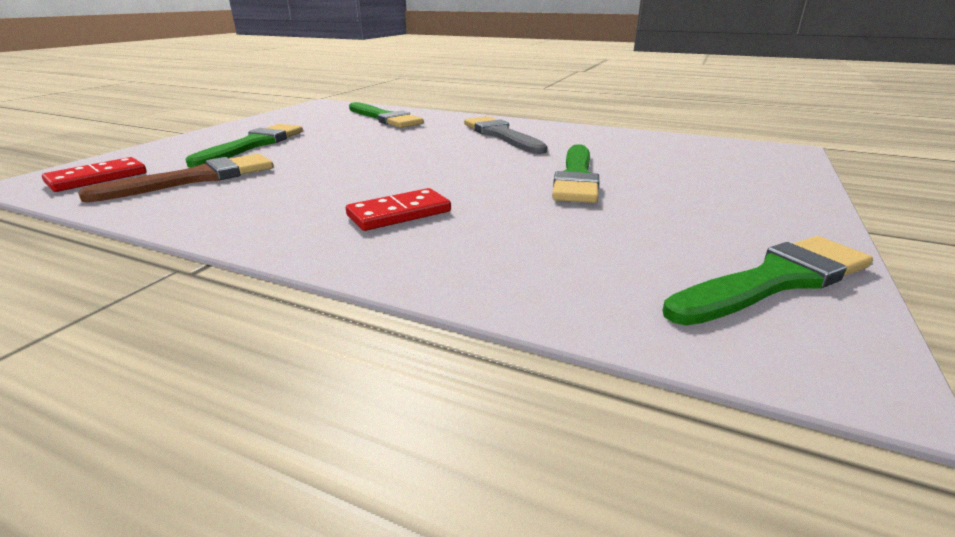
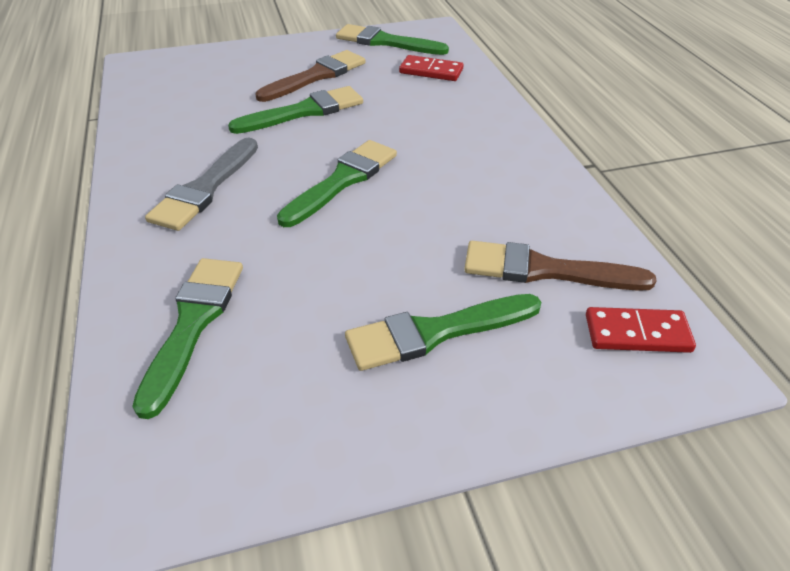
camera: 130 degrees left, 15 degrees up
(399, 213) = (453, 140): red domino -> red domino (431, 71)
(432, 162) = (342, 181): none -> green brush
(666, 201) = (316, 76): none -> brown brush

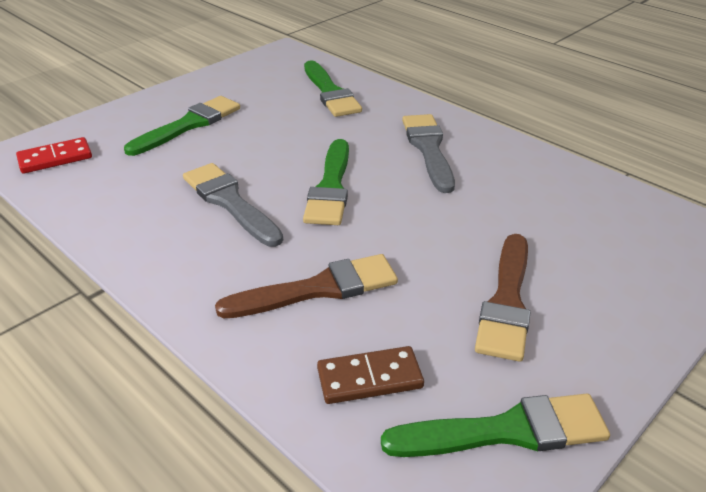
camera: 150 degrees right, 5 degrees down
(304, 111) = (450, 243): green brush -> none
(431, 71) = (369, 378): red domino -> brown domino
(446, 197) = (230, 202): none -> grey brush
(545, 270) = (125, 174): brown brush -> brown brush (318, 289)

